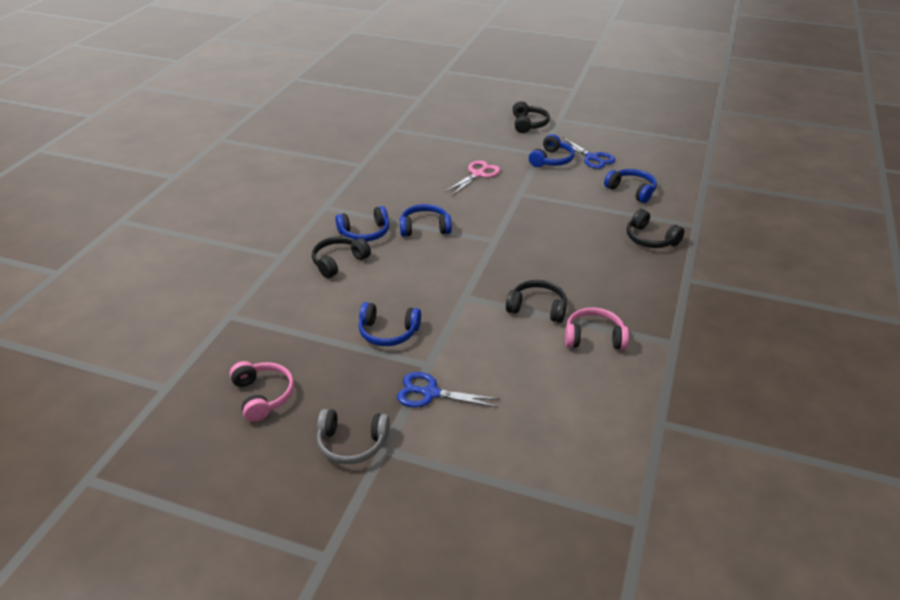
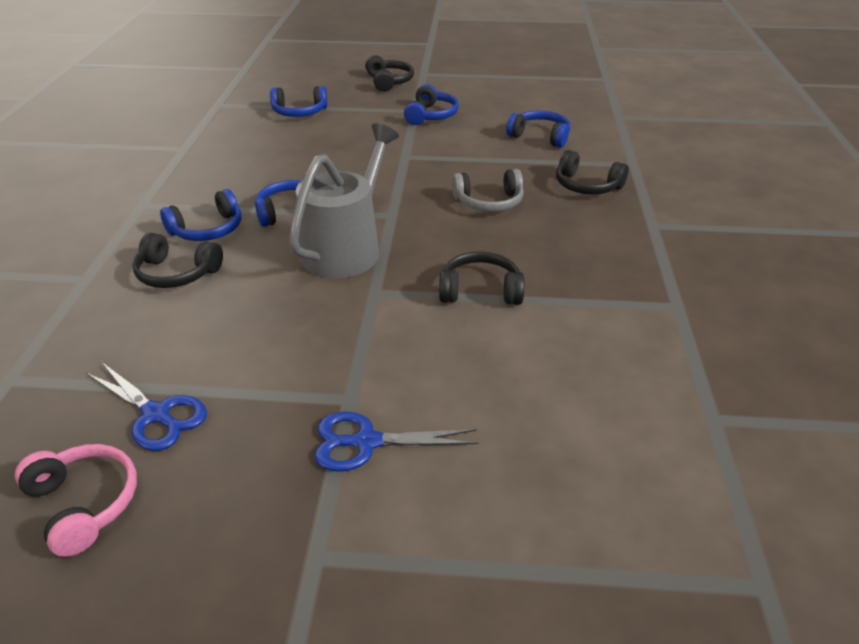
camera: 15 degrees left, 0 degrees up
(339, 262) = (177, 273): black headphones -> black headphones turned 105 degrees counterclockwise
(352, 443) = (258, 557): grey headphones -> grey headphones (489, 202)
(388, 332) = (275, 361): blue headphones -> blue headphones (299, 112)
(455, 262) = (346, 248): none -> grey watering can
(478, 174) = (344, 141): pink scissors -> none
(592, 158) = (479, 108): blue scissors -> blue scissors (157, 415)
(594, 337) = (571, 317): pink headphones -> none

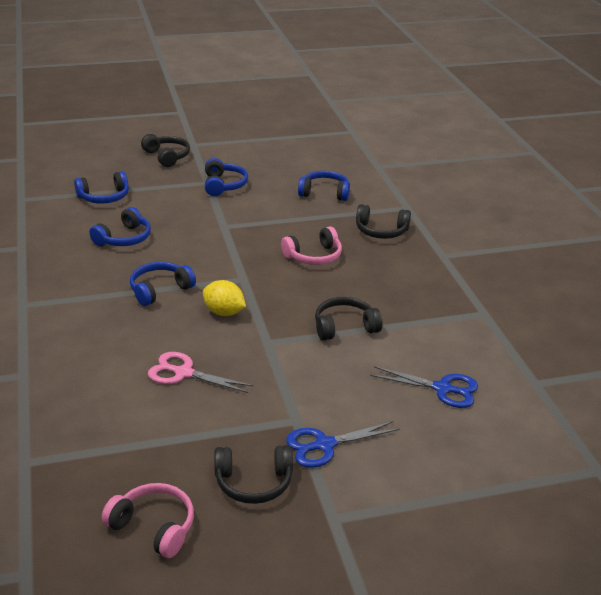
camera: 20 degrees left, 5 degrees down
(157, 415) = (162, 460): blue scissors -> blue scissors (443, 389)
(177, 273) = (99, 356): black headphones -> black headphones (253, 482)
(208, 230) = (98, 316): blue headphones -> blue headphones (124, 238)
(254, 310) = (183, 373): none -> pink scissors
(346, 248) = (224, 312): grey watering can -> yellow lemon
(489, 202) = (314, 256): grey headphones -> pink headphones

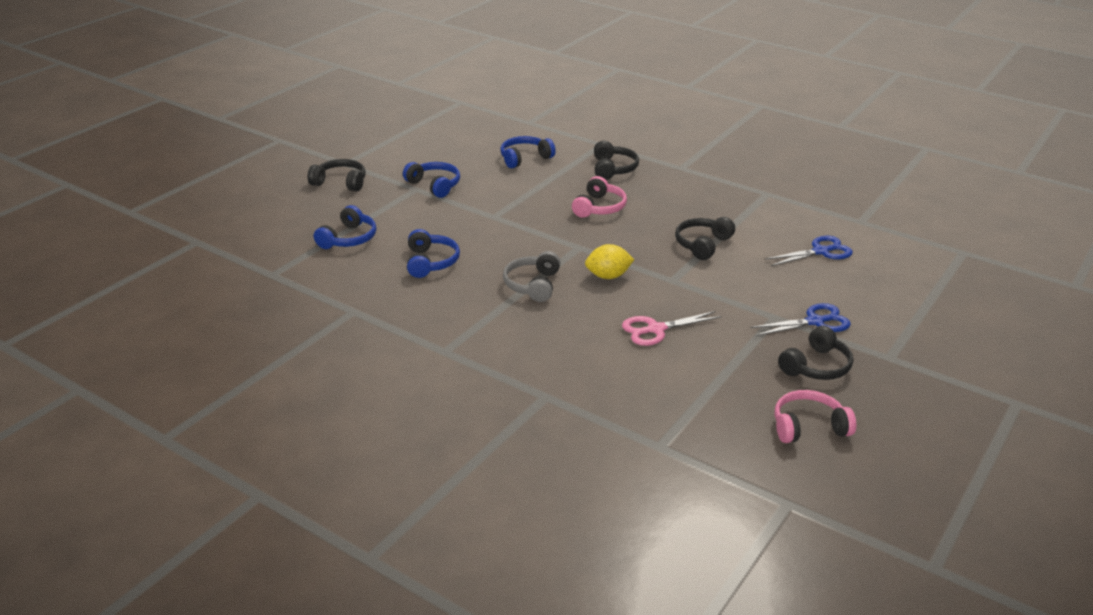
camera: 40 degrees left, 0 degrees up
(160, 290) = (533, 285): blue headphones -> grey headphones
(324, 445) = (815, 321): blue scissors -> blue scissors turned 135 degrees counterclockwise
(381, 231) = (613, 169): black headphones -> black headphones turned 60 degrees counterclockwise

